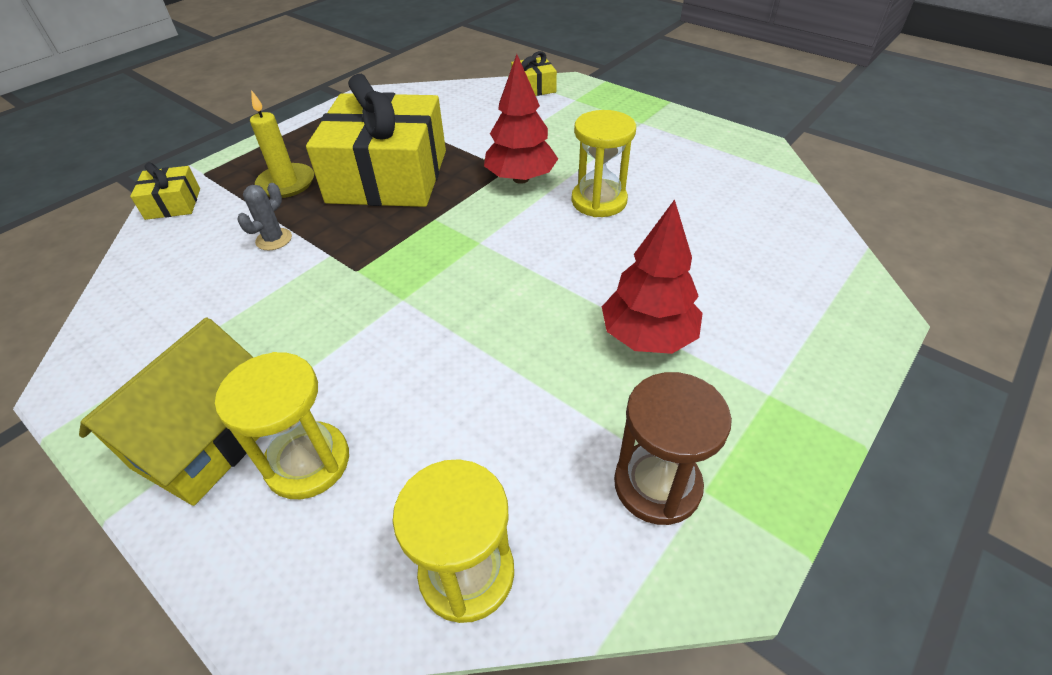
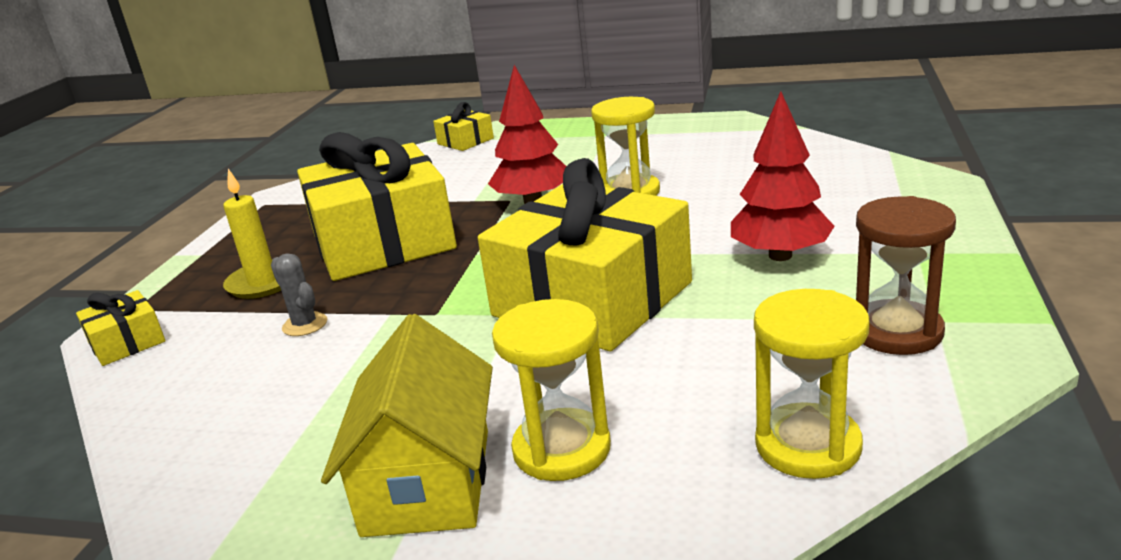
camera: 25 degrees left, 20 degrees down
(274, 239) = (305, 325): grey cactus -> grey cactus turned 45 degrees counterclockwise
(465, 311) = (592, 299): none -> yellow gift

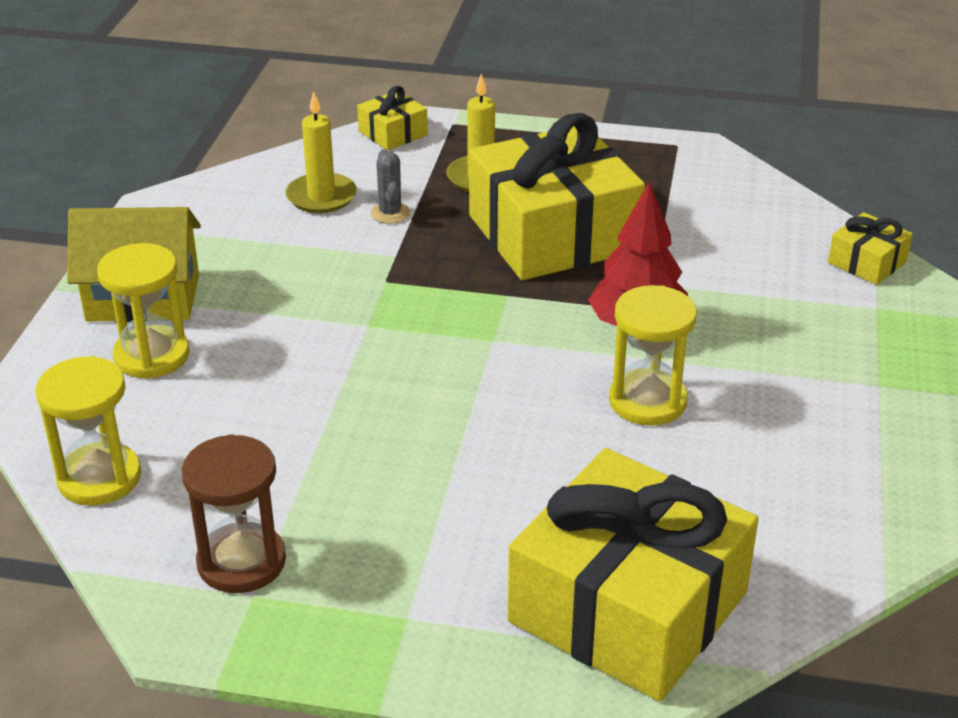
camera: 85 degrees right, 10 degrees up
(243, 373) = (321, 197): none -> yellow candle
(305, 325) = (390, 213): grey cactus -> grey cactus turned 60 degrees counterclockwise
(592, 299) = (379, 370): yellow gift -> yellow gift (628, 607)
(780, 255) = (432, 506): red tree -> none

